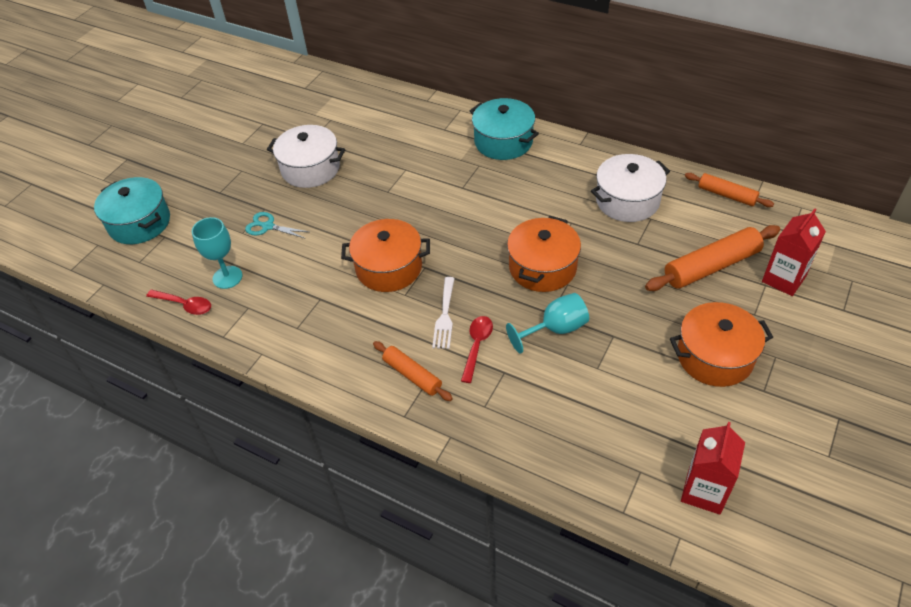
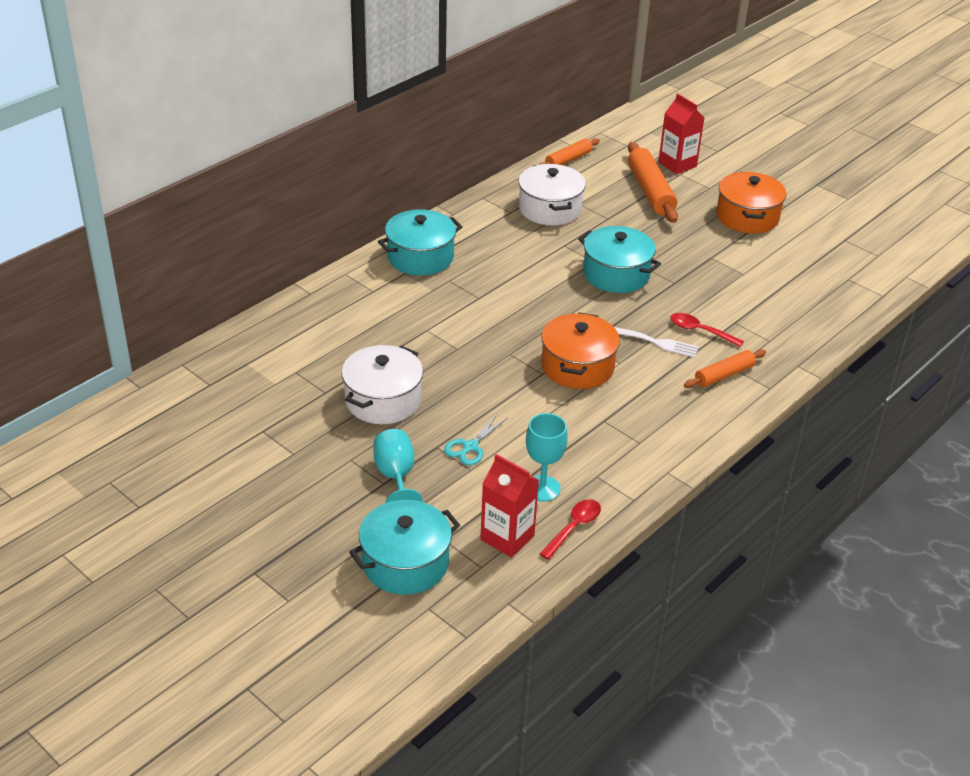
camera: 80 degrees left, 10 degrees down
(542, 267) = (616, 274): orange pot -> turquoise pot
(555, 329) = (694, 284): turquoise goblet -> turquoise goblet (396, 477)
(704, 491) = (869, 256): red carton -> red carton (507, 537)

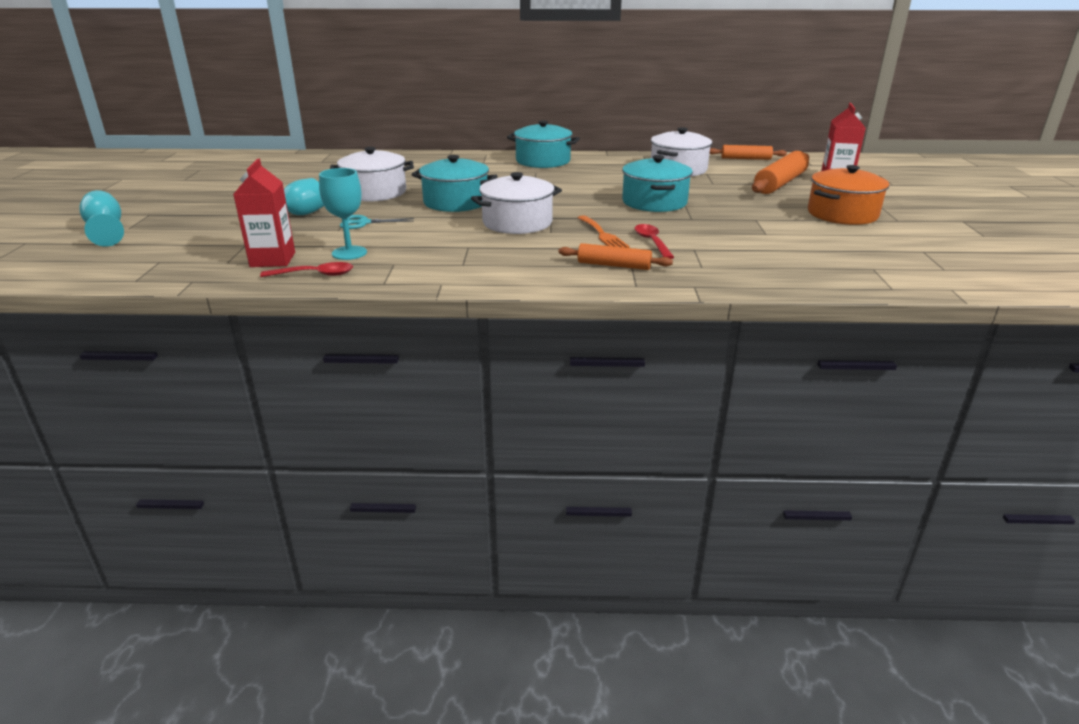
camera: 50 degrees right, 10 degrees down
(280, 618) = (106, 231): none -> turquoise goblet
(405, 563) = (204, 242): turquoise pot -> turquoise pot (456, 202)
(577, 366) = (517, 223): orange pot -> white pot
(657, 343) = (602, 234): white fork -> orange fork

